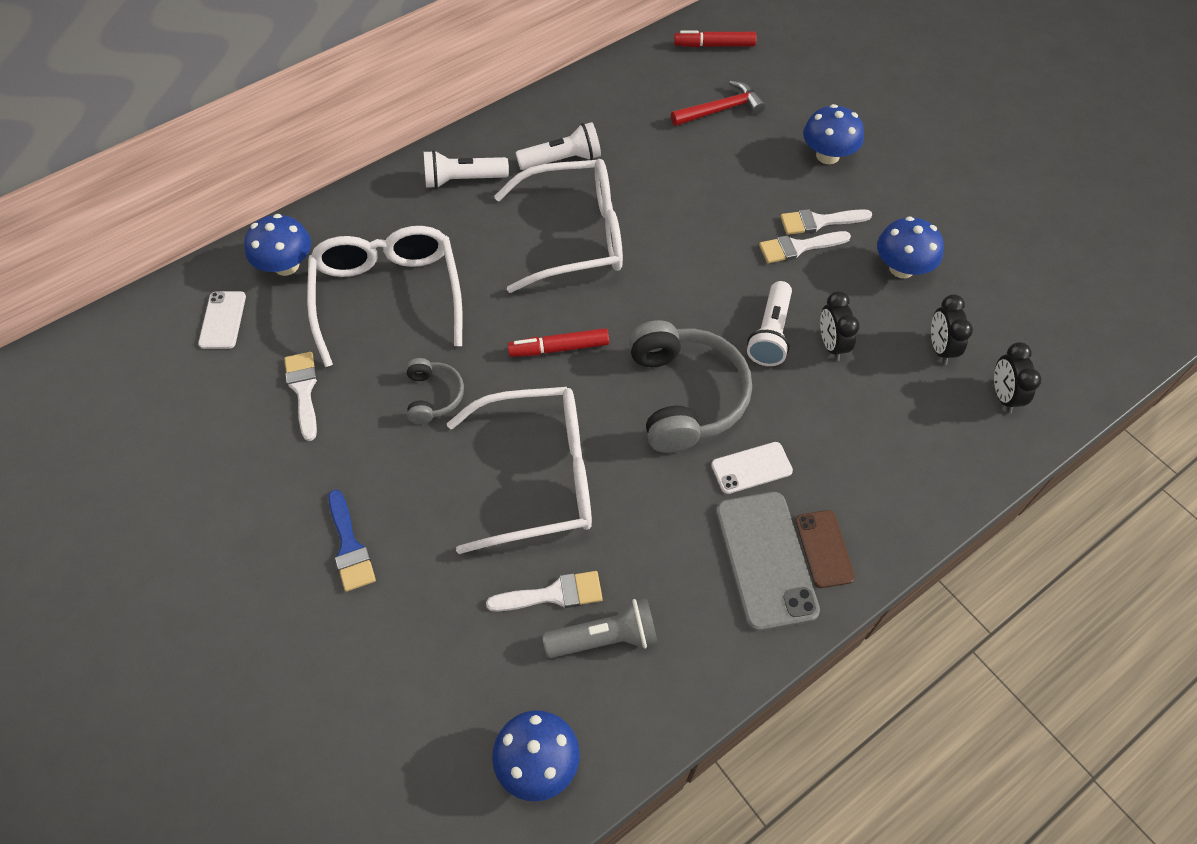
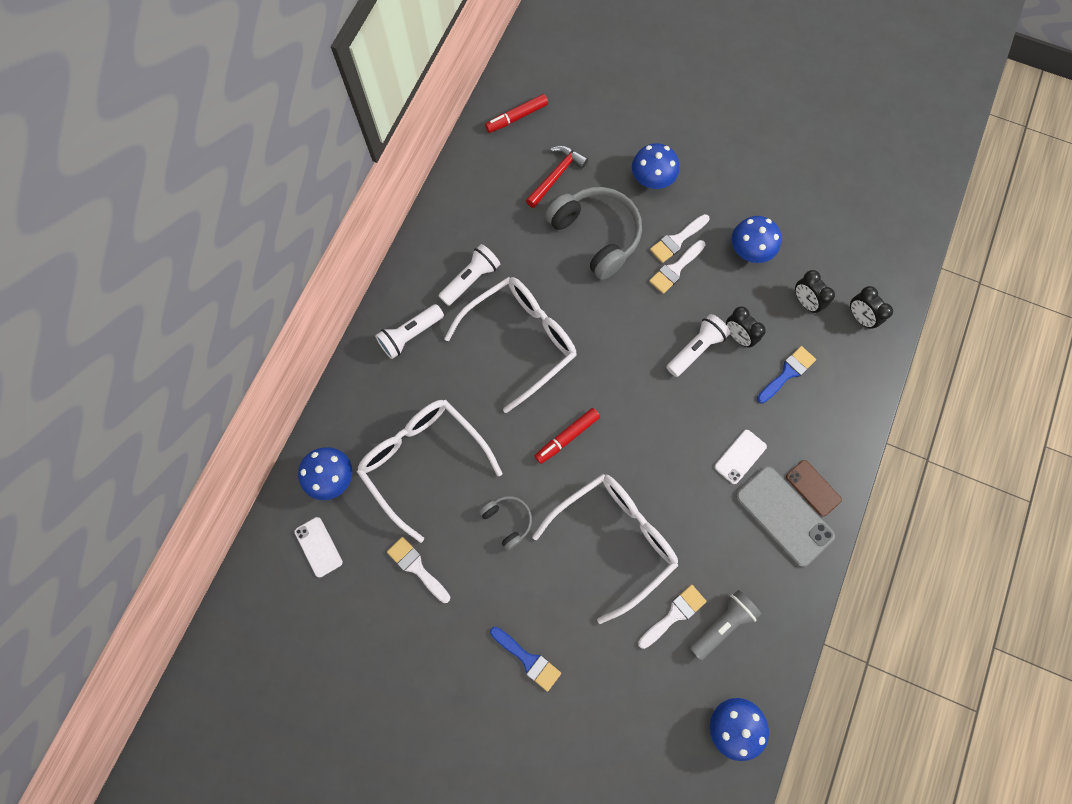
camera: 30 degrees left, 15 degrees up
(685, 396) = (670, 427): grey headphones -> grey headphones (596, 235)
(770, 334) = (695, 349): white flashlight -> white flashlight turned 120 degrees counterclockwise
(870, 410) = (787, 373): none -> blue brush

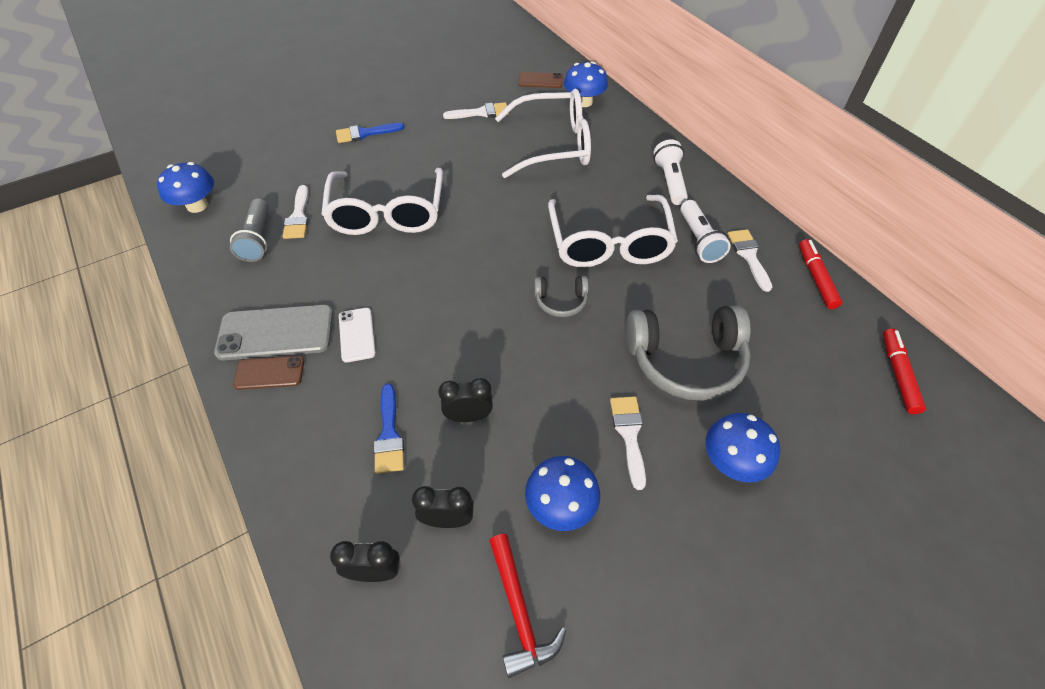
camera: 125 degrees right, 20 degrees down
(318, 547) = (540, 80): white phone -> brown phone
(508, 521) = (465, 166): grey headphones -> grey headphones (561, 301)
(556, 176) = (789, 367): red hammer -> red hammer (519, 611)
(567, 437) = (495, 228): red marker -> red marker (816, 278)
(675, 269) = (593, 408): white brush -> white brush (748, 256)
(695, 349) = (489, 368): white flashlight -> none

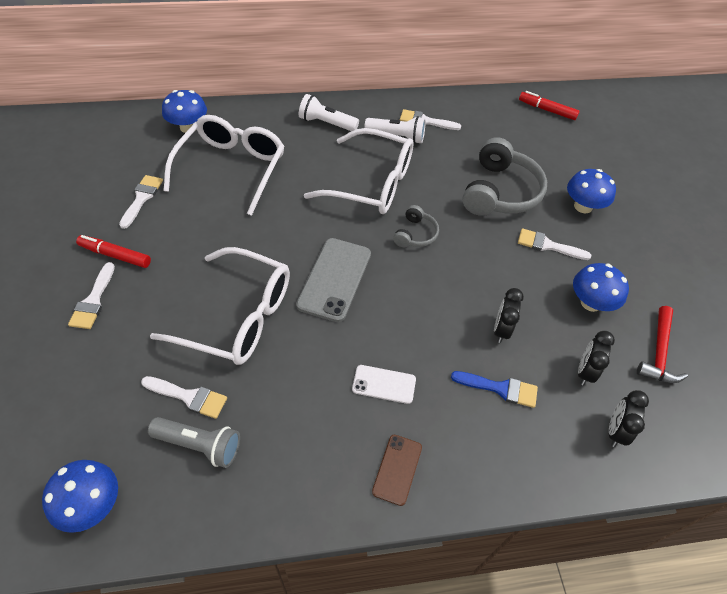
camera: 70 degrees left, 0 degrees up
(276, 333) = (349, 453): grey phone -> grey phone (335, 279)
(365, 133) = (93, 301): blue brush -> white brush
(519, 611) = (659, 352): red hammer -> red hammer turned 105 degrees clockwise
(540, 80) = (130, 141): brown phone -> none
(816, 278) = (460, 103): red marker -> red marker (115, 255)

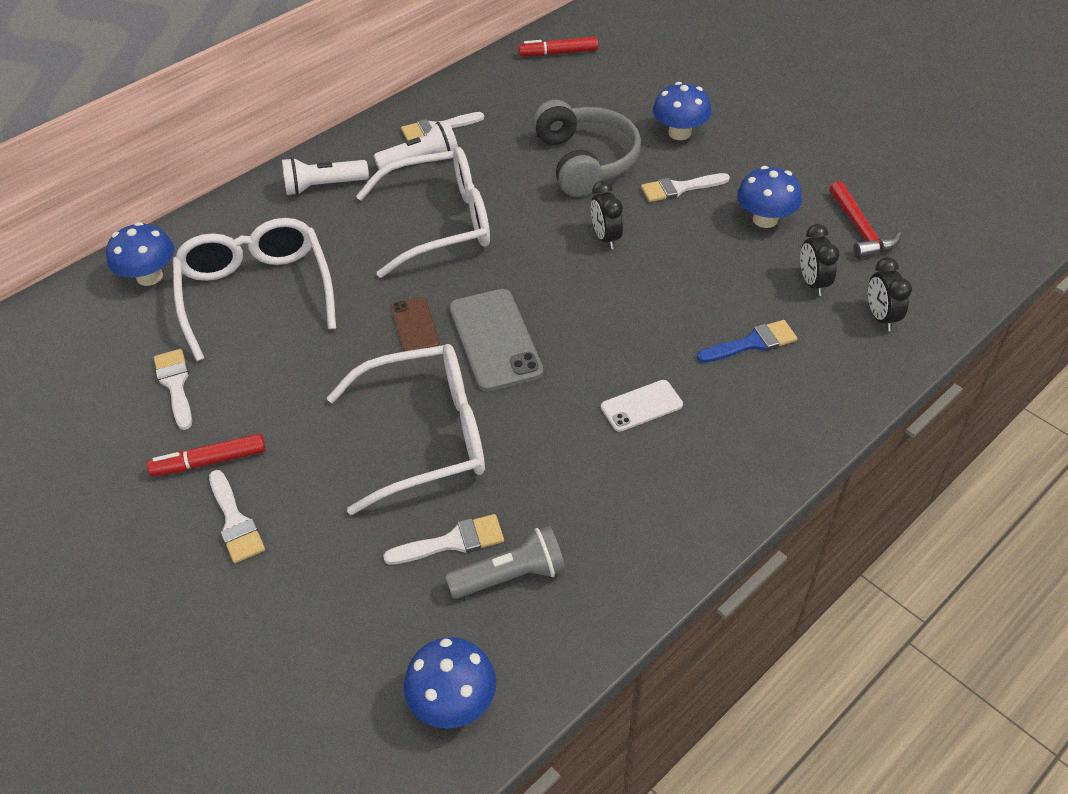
camera: 30 degrees left, 5 degrees down
(397, 469) = (724, 470): brown phone -> brown phone (415, 325)
(415, 234) = (538, 249): grey headphones -> none
(501, 330) = (706, 291): black clock -> black clock (605, 238)

